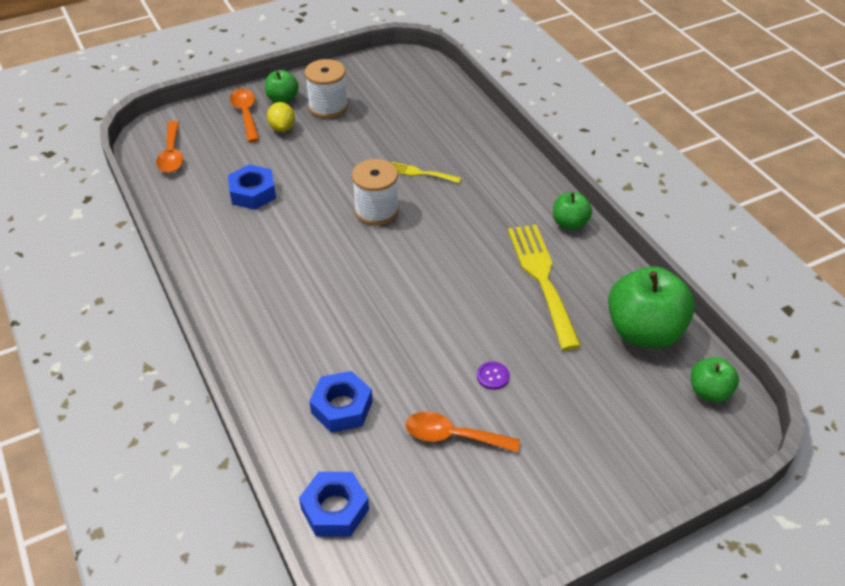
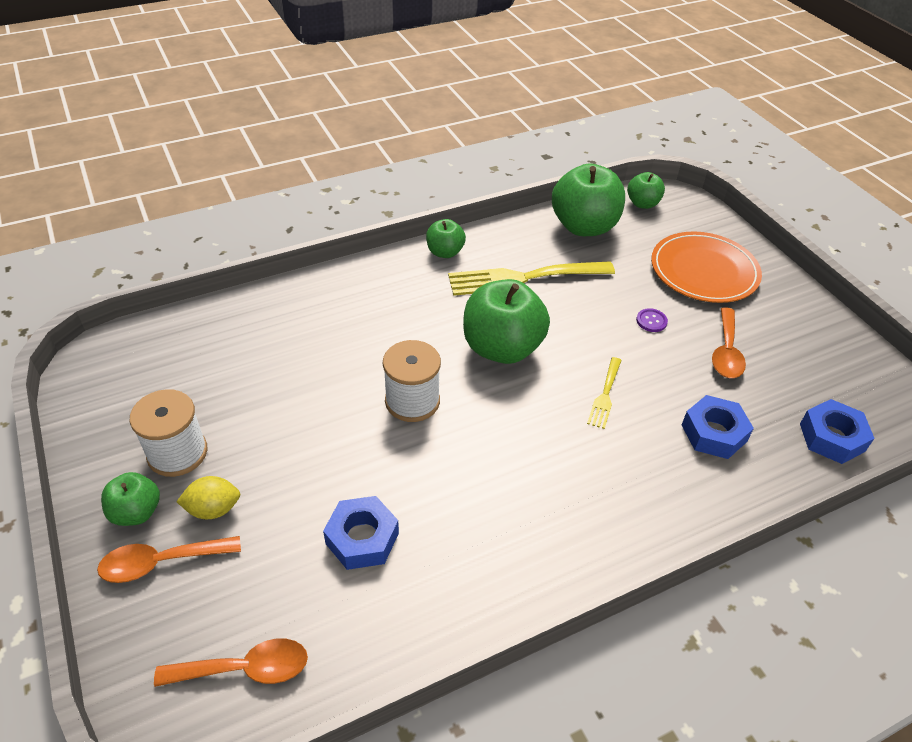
camera: 90 degrees left, 0 degrees up
(420, 173) = (348, 359): yellow fork -> yellow fork (605, 395)
(441, 262) = (502, 348): none -> green apple
(588, 437) = (704, 271): none -> orange plate

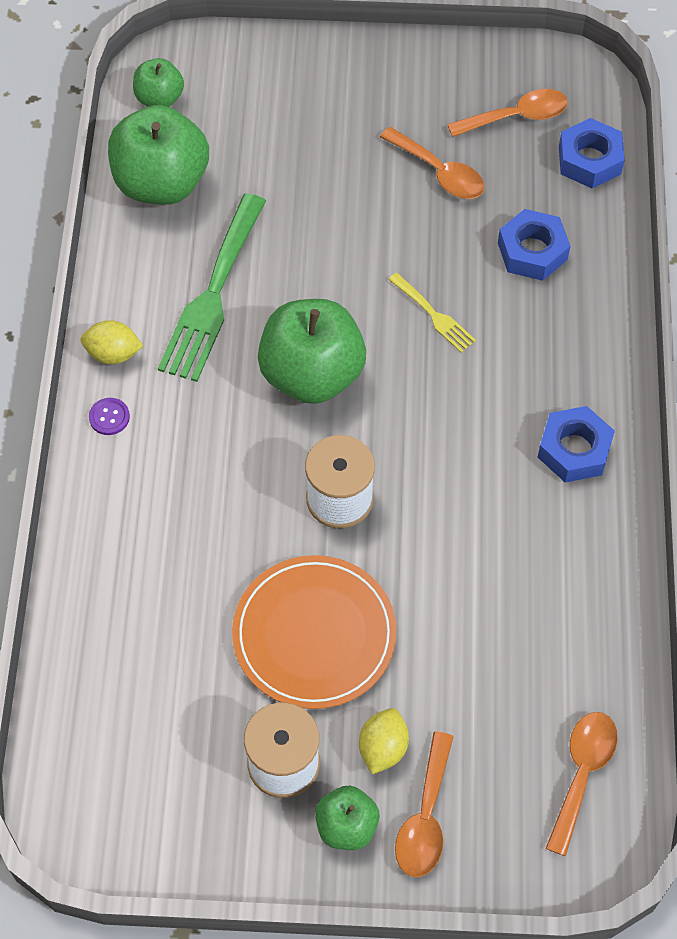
camera: 60 degrees left, 15 degrees up
(362, 538) = (492, 620): blue nut -> blue nut (574, 450)
(445, 252) = (113, 354): green apple -> yellow lemon
(523, 278) = (213, 295): yellow fork -> green fork
(651, 321) = (357, 211): purple button -> purple button (109, 417)
(704, 271) = (312, 113): orange plate -> orange plate (314, 634)
(819, 377) = (516, 117): none -> orange spoon

